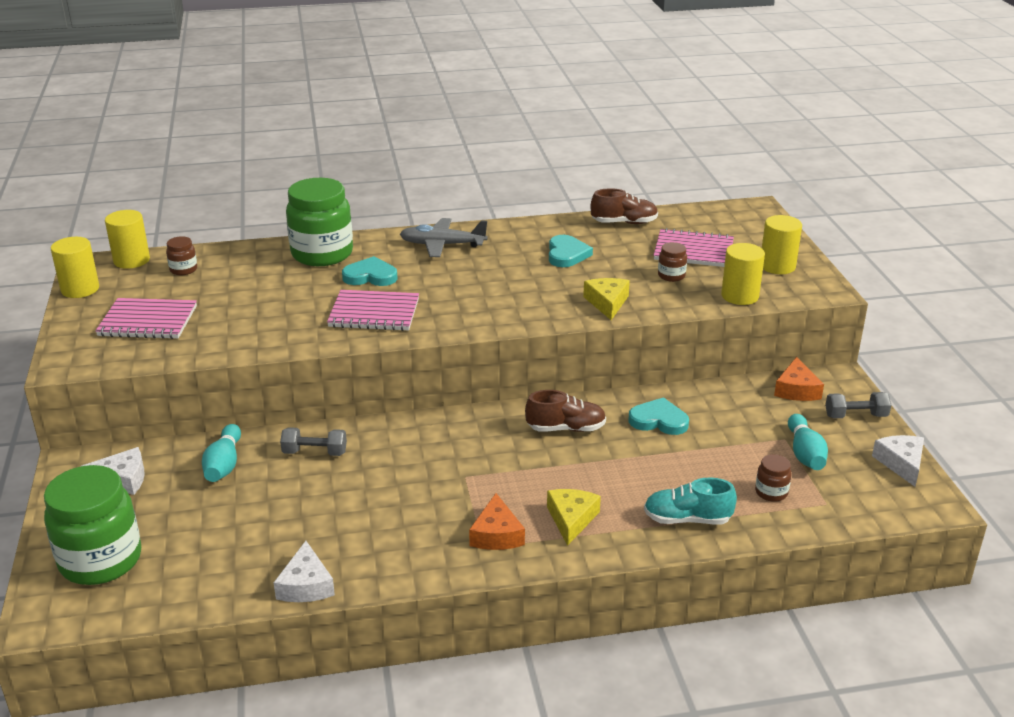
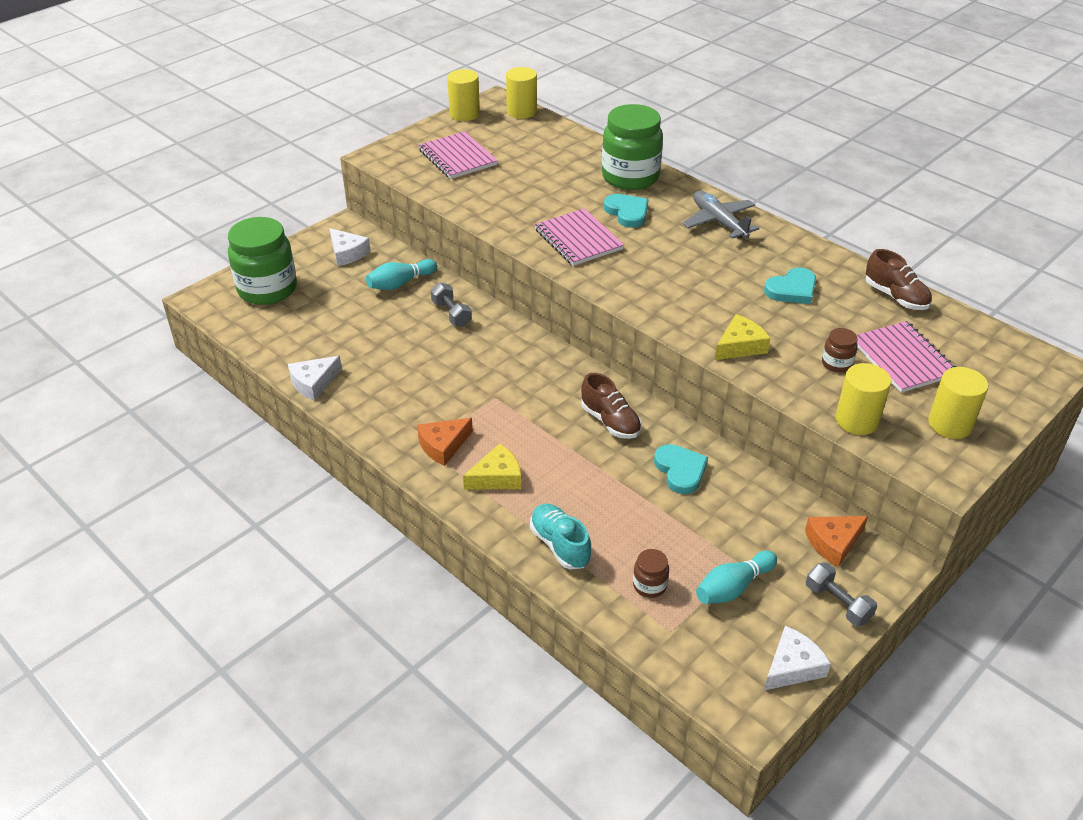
camera: 55 degrees right, 10 degrees up
(183, 270) = (535, 136): brown jar -> none

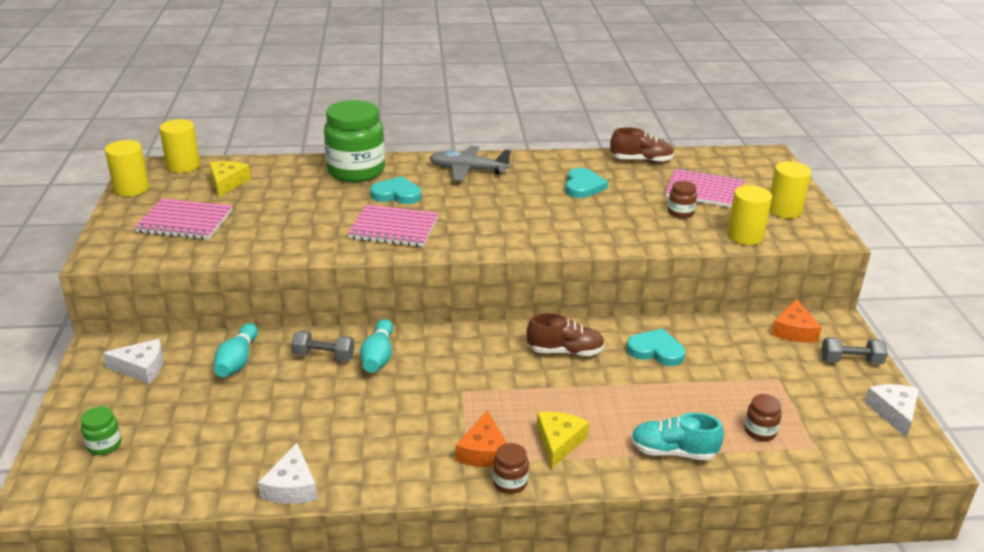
camera: 50 degrees left, 10 degrees down
(267, 289) = (104, 445): green jar -> green jar, size x0.43
(425, 477) = (510, 483): none -> brown jar
(733, 587) = (797, 395): turquoise bowling pin -> turquoise bowling pin (378, 357)
(740, 346) = (615, 234): yellow cheese -> yellow cheese (227, 183)

